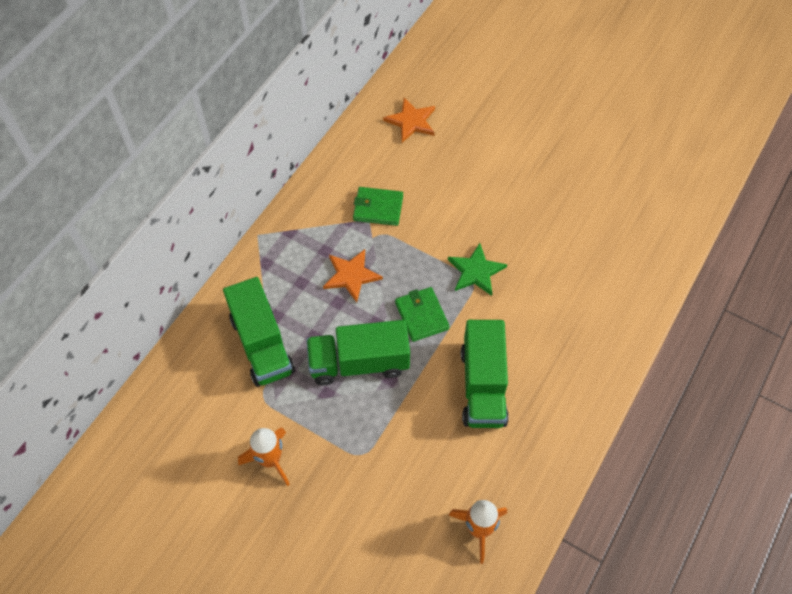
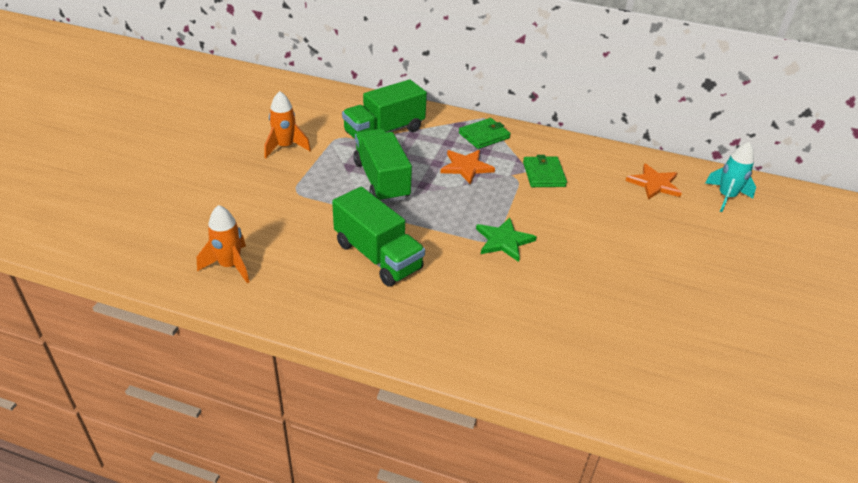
camera: 75 degrees right, 20 degrees down
(422, 315) = (441, 211): green wallet -> green wallet (484, 136)
(441, 75) = (726, 197): none -> turquoise rocket
(483, 386) = (377, 256): green truck -> green truck turned 120 degrees counterclockwise

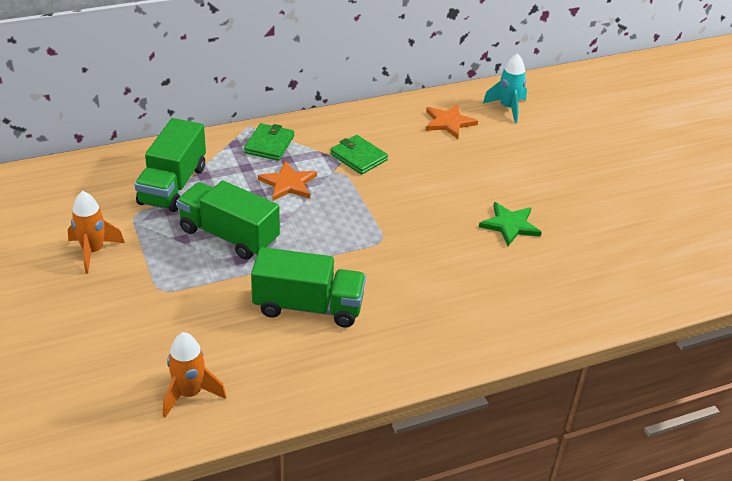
camera: 40 degrees left, 0 degrees up
(503, 241) = (391, 235): green star -> green star (510, 225)

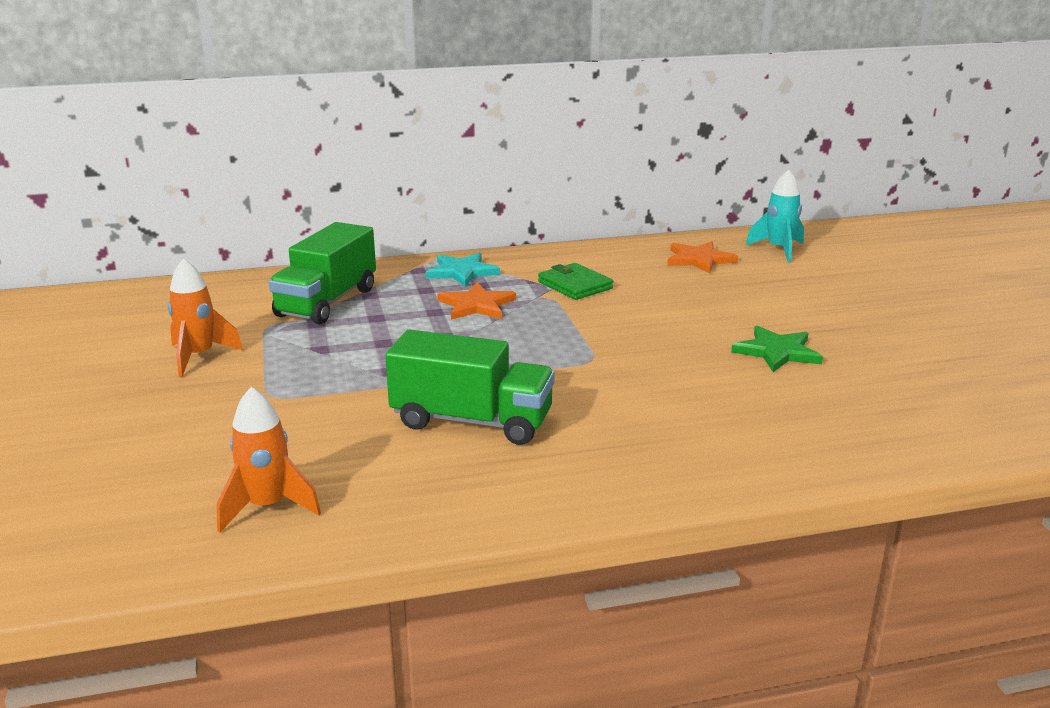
camera: 10 degrees right, 15 degrees down
(229, 236) = (383, 348): green truck -> none
(269, 144) = (462, 272): green wallet -> turquoise star

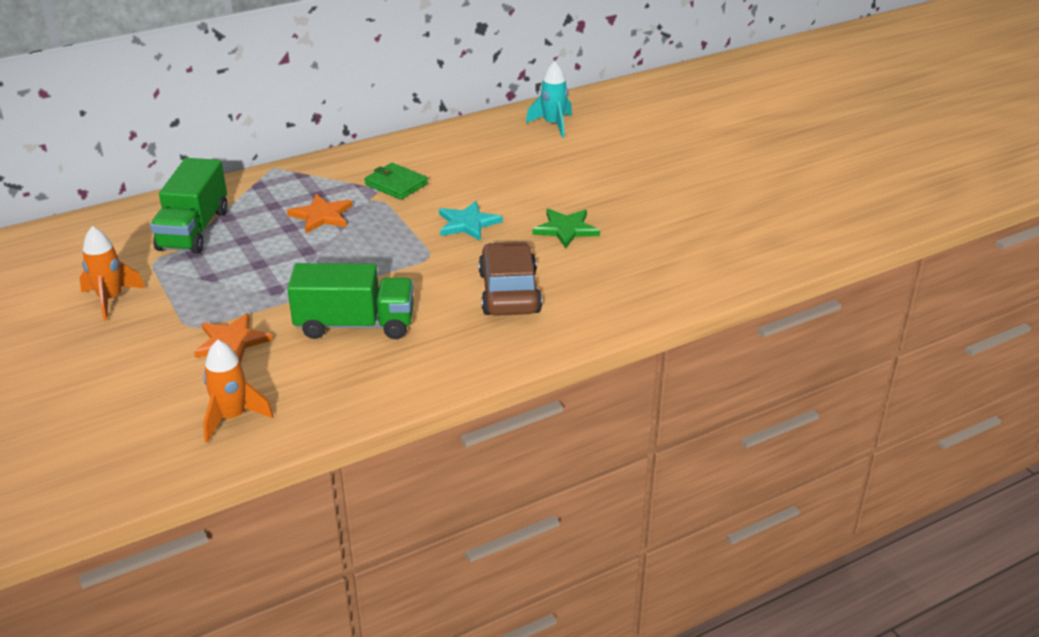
camera: 15 degrees left, 10 degrees up
(462, 272) = (297, 182): turquoise star -> turquoise star (468, 223)
(686, 412) = (509, 292): none -> brown car
(699, 260) = (491, 144): orange star -> orange star (231, 342)

